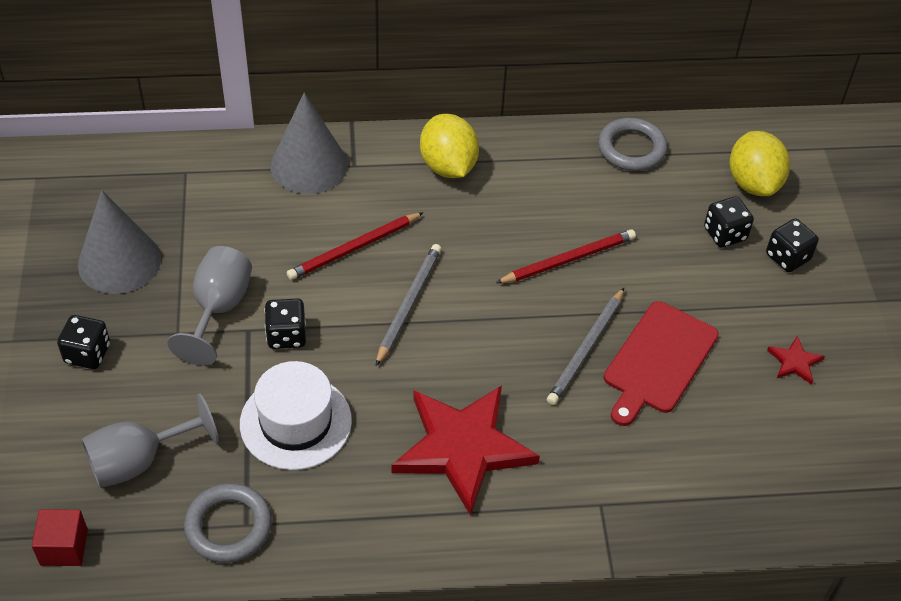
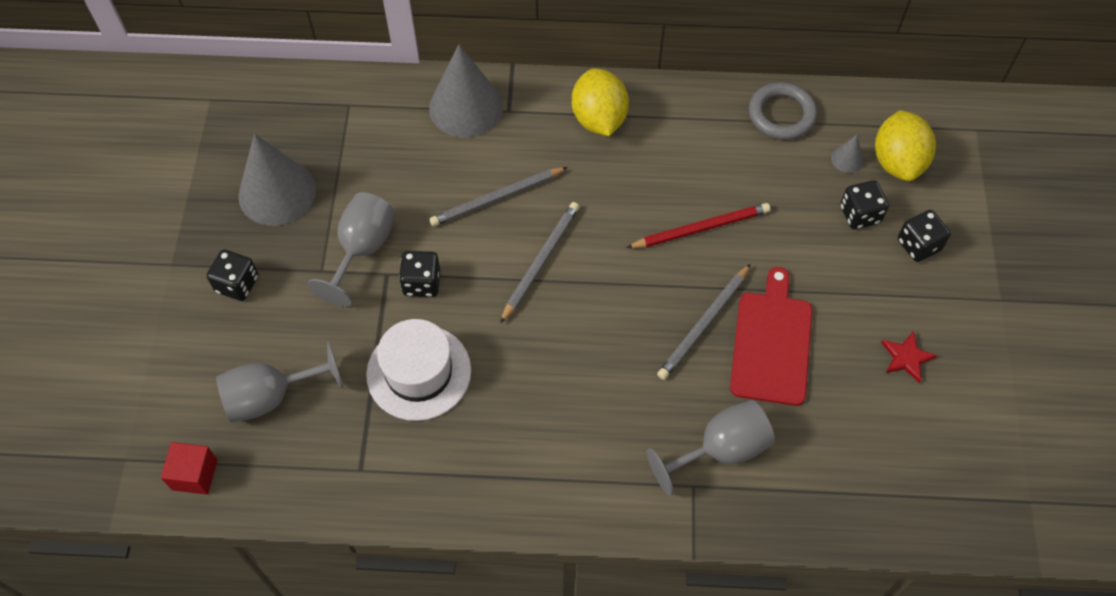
camera: 10 degrees right, 10 degrees up
(228, 526) = (344, 470): grey ring -> none
(354, 248) = (497, 198): red pencil -> grey pencil
(462, 447) = (571, 414): red star -> none
(623, 467) = (720, 450): none -> grey goblet
(658, 361) = (772, 343): red cutting board -> red cutting board turned 150 degrees clockwise
(703, 184) = (847, 159): none -> grey cone

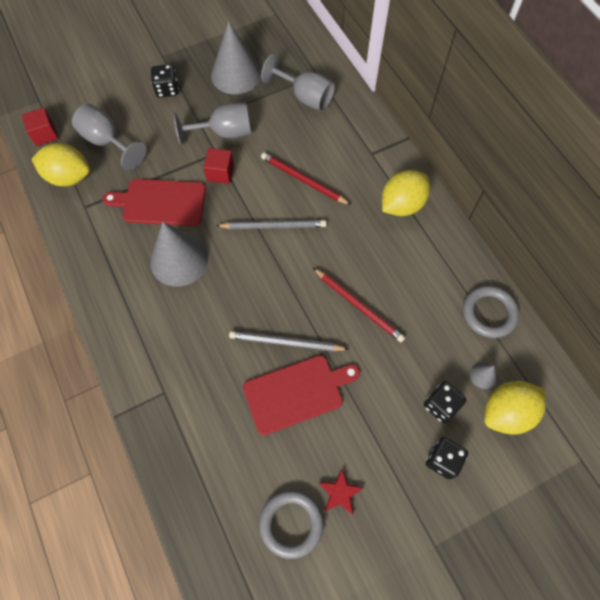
camera: 60 degrees right, 5 degrees up
(295, 471) = (68, 177): none -> yellow lemon
(419, 372) = (161, 202): white hat -> red cutting board
(421, 283) = (220, 173): black dice -> red cube
(466, 107) = (358, 130): grey cone -> grey cone (179, 260)
(497, 198) = (303, 180): grey pencil -> red pencil
(720, 450) = (198, 397): grey goblet -> grey goblet (305, 97)
(917, 422) = (291, 523): none -> grey ring

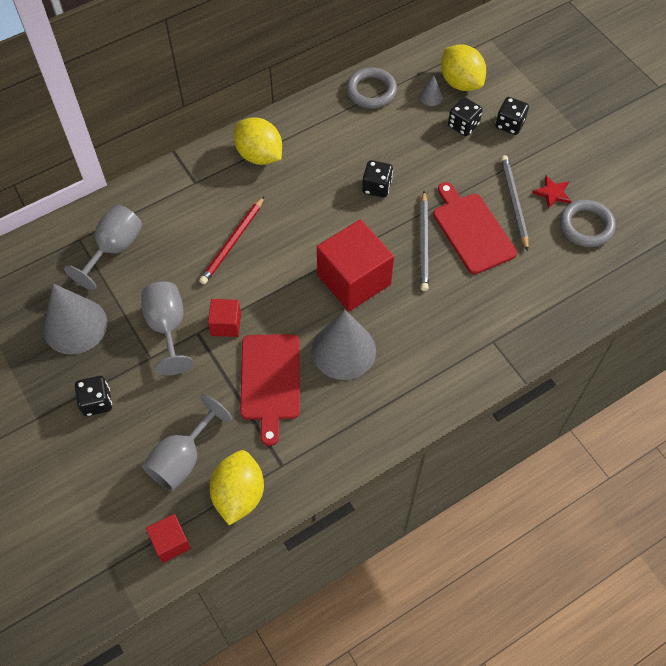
camera: 95 degrees left, 5 degrees down
(251, 275) = (354, 280): none -> red cube
(273, 226) = (293, 265): grey pencil -> grey pencil (514, 203)
(358, 305) = (376, 187): red pencil -> black dice

